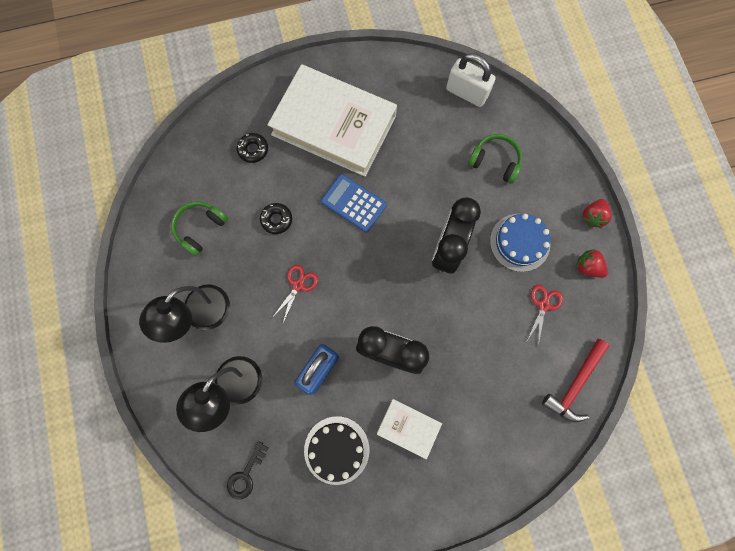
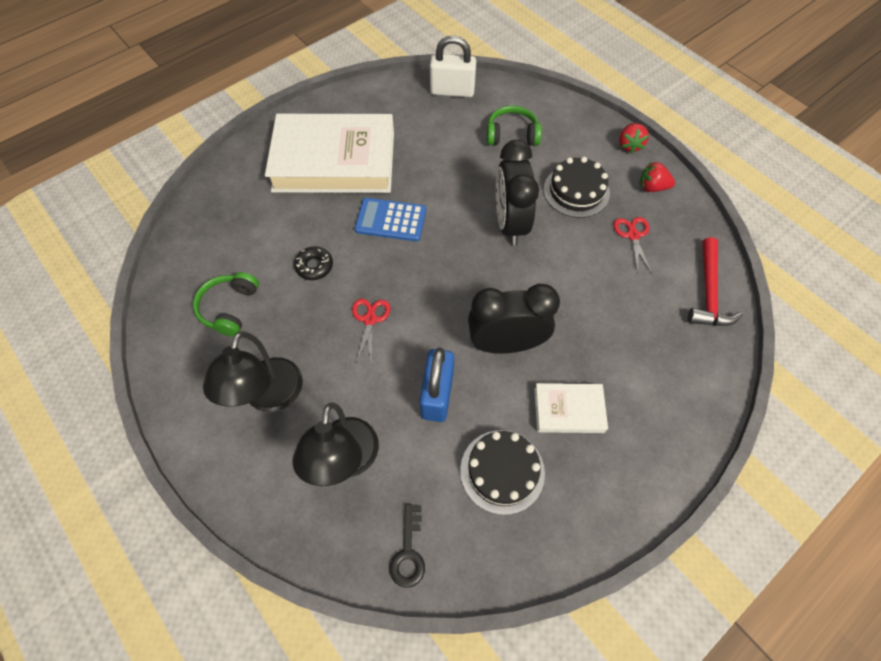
camera: 25 degrees left, 15 degrees down
(253, 150) = (257, 212): black donut -> none
(519, 242) = (576, 191): blue cake -> black cake

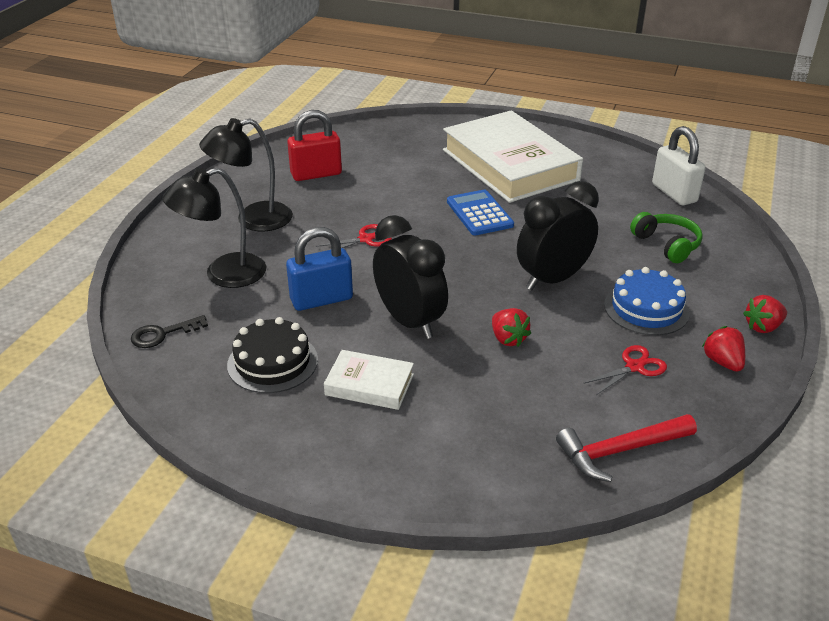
camera: 60 degrees right, 25 degrees down
(229, 308) = (316, 174): green headphones -> red padlock
(314, 266) = (391, 195): black donut -> none
(564, 290) = (508, 339): none -> red strawberry
(568, 410) = (369, 385): white book -> white book turned 45 degrees counterclockwise
(576, 191) = (646, 308): black cake -> blue cake

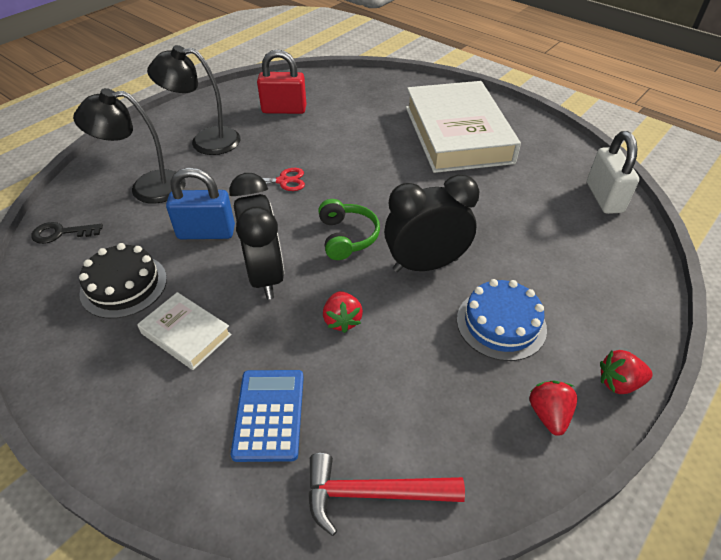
camera: 20 degrees right, 10 degrees up
(479, 213) = (399, 178): blue calculator -> blue calculator (269, 414)
(634, 367) = (448, 391): red scissors -> none
(667, 245) = (564, 254): green headphones -> green headphones (347, 237)

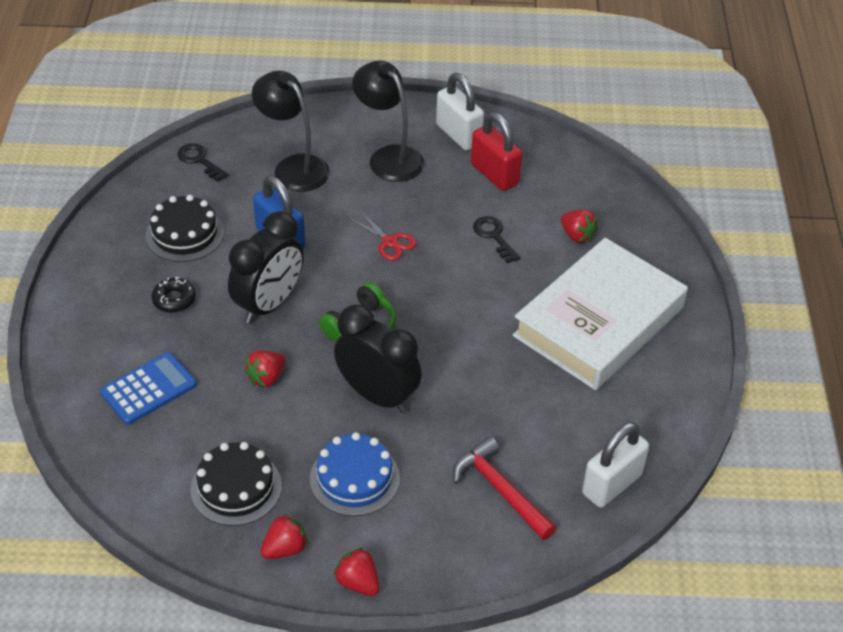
camera: 50 degrees right, 0 degrees up
(186, 334) = (174, 299): white book -> black donut
(230, 105) = (458, 134): none -> white padlock
(336, 136) = (494, 236): none -> black key
(372, 494) = (135, 479): red hammer -> red hammer (500, 490)
(376, 107) = (577, 235): none -> red strawberry
(449, 412) = (236, 487): none -> black cake

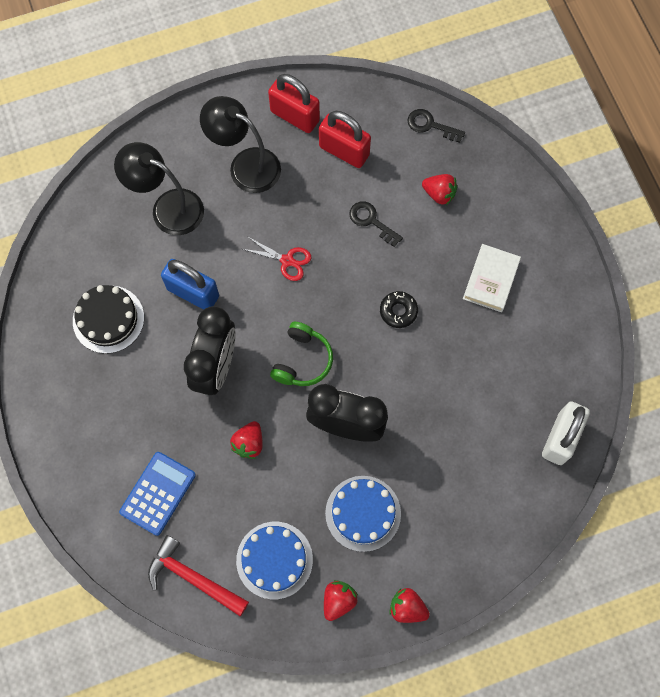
camera: 20 degrees left, 25 degrees up
(174, 299) = (134, 393): black donut -> black donut (398, 311)
(199, 161) = (81, 231): black key -> black key (430, 125)
(236, 487) = (274, 560): black cake -> blue cake
(458, 134) = (295, 116): white padlock -> red padlock
(500, 490) = (478, 478): red hammer -> red hammer (193, 577)
(598, 321) = (491, 280): white book -> white book, size x0.46

